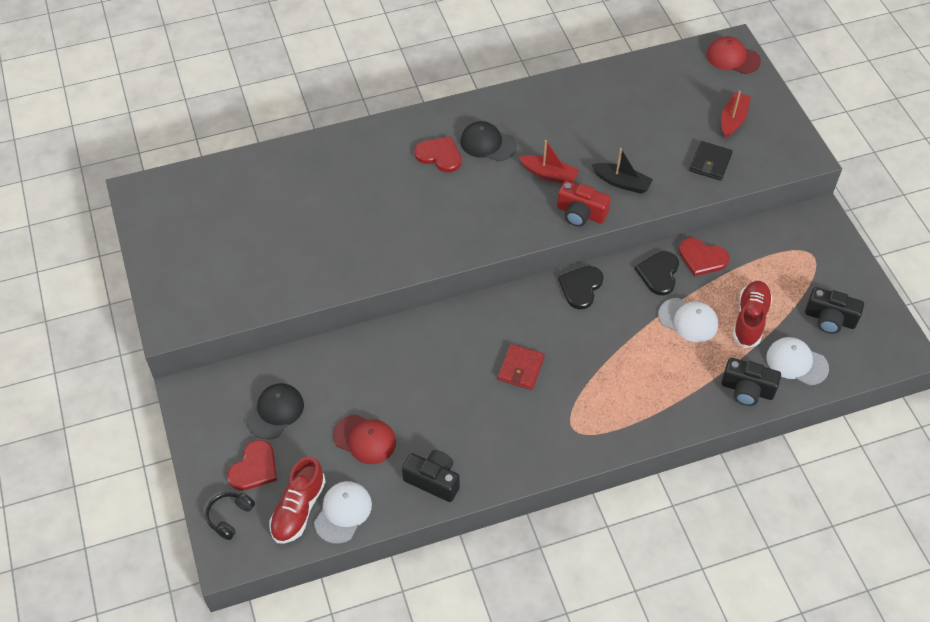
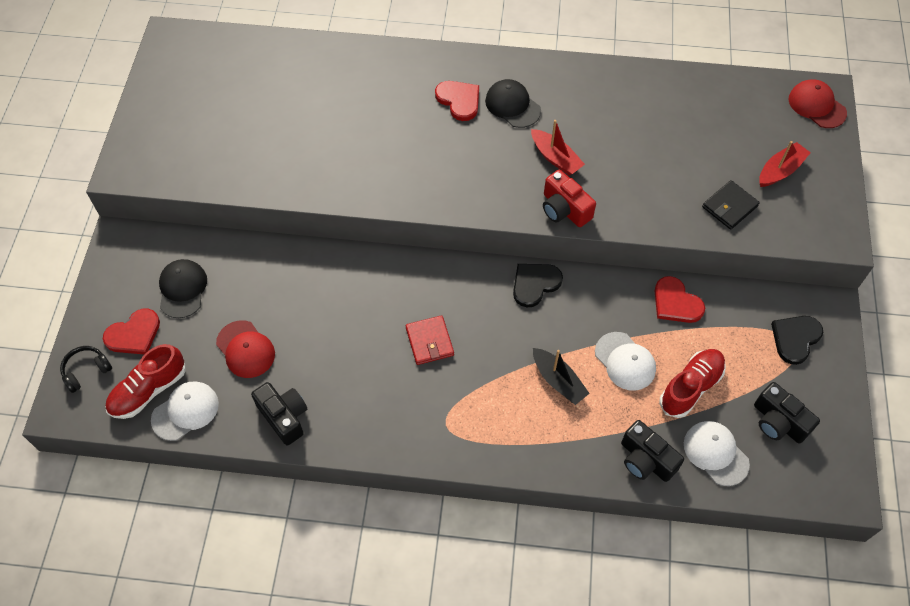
camera: 25 degrees right, 5 degrees up
(275, 412) = (182, 289): black cap -> black cap turned 60 degrees counterclockwise
(521, 368) = (429, 341): red wallet -> red wallet turned 60 degrees counterclockwise
(622, 182) = (624, 193): black boat -> black boat (558, 381)
(659, 273) = (622, 301): black heart -> black heart (795, 338)

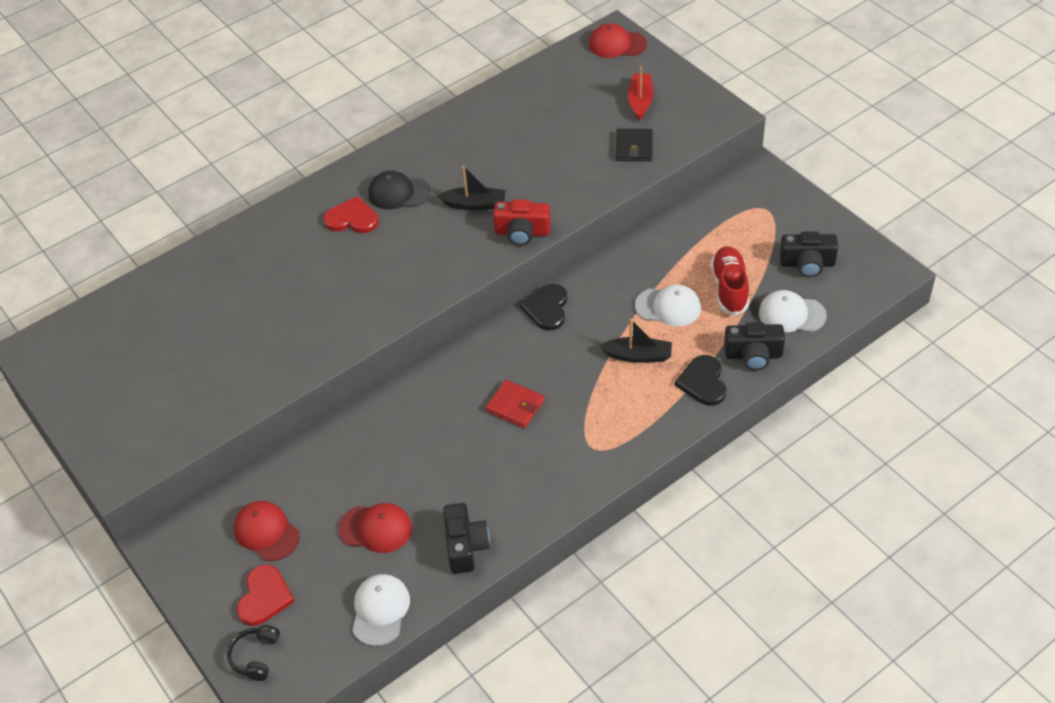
camera: 40 degrees left, 10 degrees down
(149, 390) = (330, 623): red shoe -> none
(182, 289) = (266, 532): black cap -> red cap
(284, 417) = (465, 546): black camera -> black camera turned 75 degrees clockwise
(555, 158) = (475, 204): red boat -> black boat
(676, 303) = (658, 244): red heart -> none
(795, 338) = (760, 206): black heart -> black heart (703, 382)

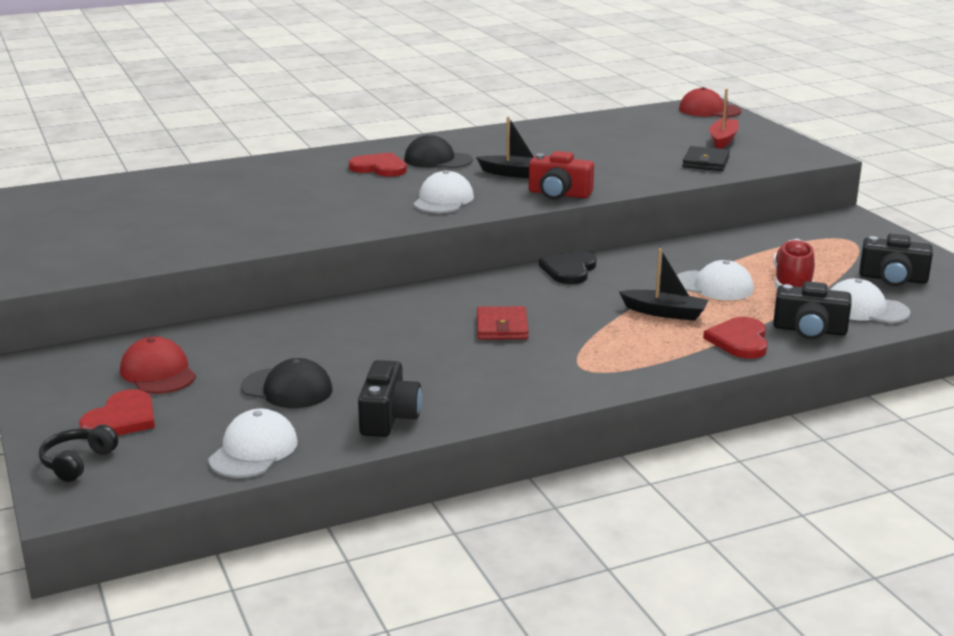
camera: 10 degrees right, 25 degrees down
(376, 528) = (287, 388): red cap -> black cap
(426, 264) = (443, 200): none -> white cap
(515, 406) = (502, 327): red wallet -> red wallet turned 45 degrees clockwise
(703, 382) = (739, 340): black heart -> red heart

